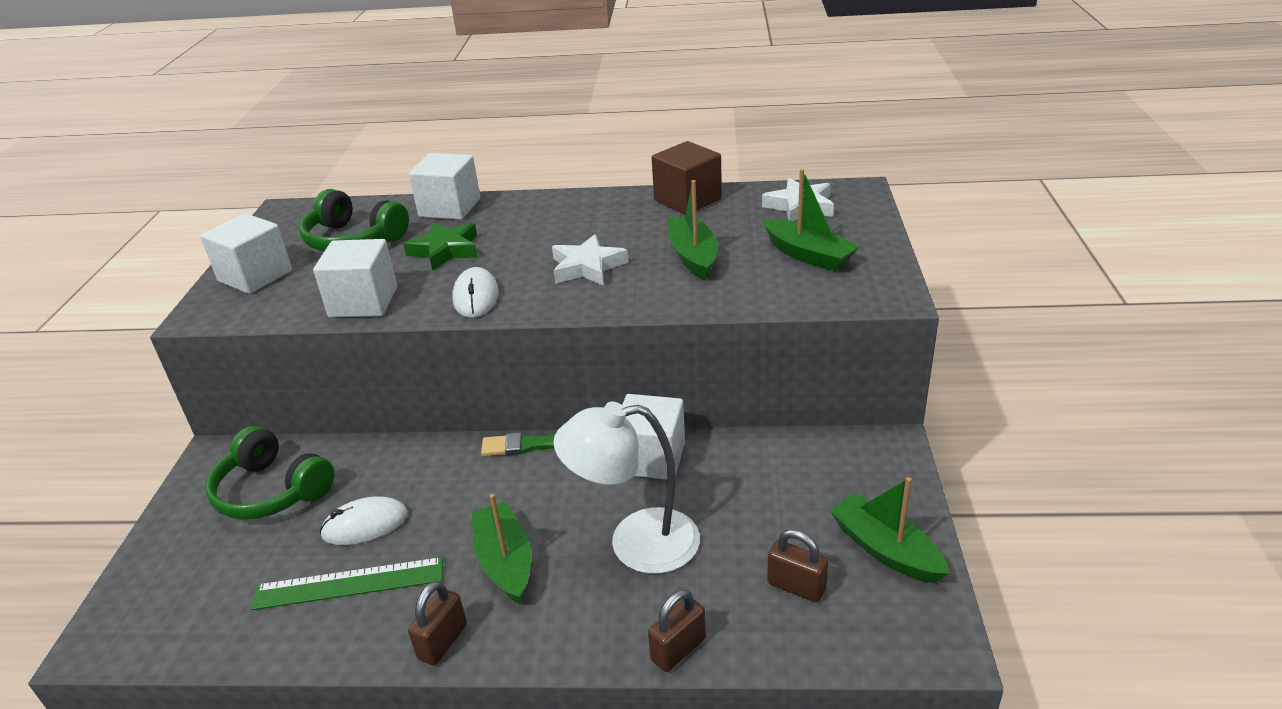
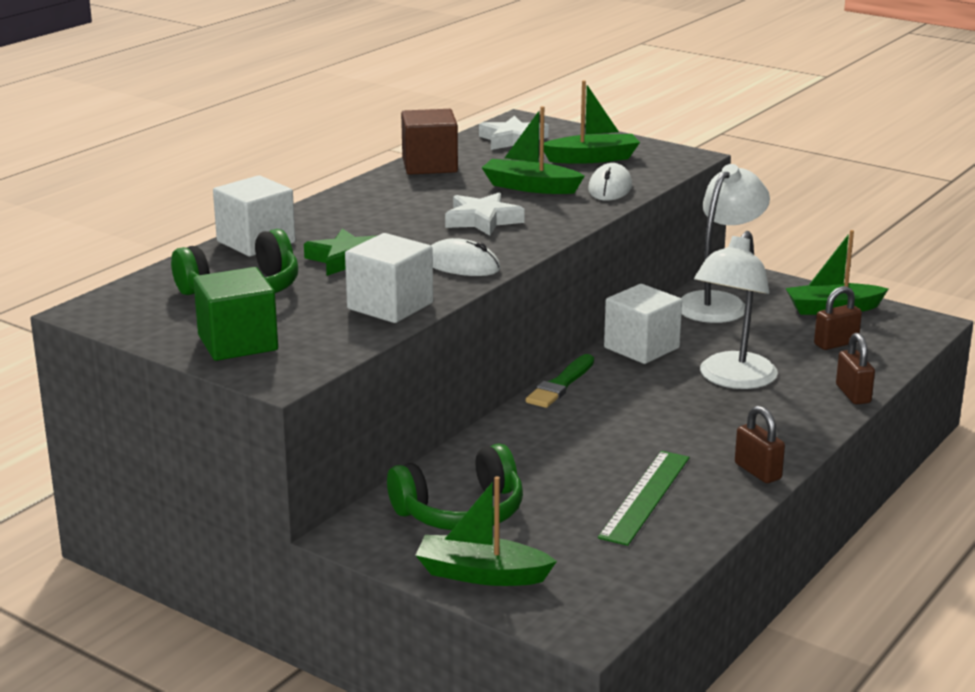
camera: 60 degrees left, 10 degrees down
(255, 276) = (238, 343): white cube -> green cube
(365, 525) = (574, 476): white mouse -> white mouse (610, 188)
(505, 562) = (695, 429): green boat -> green boat (482, 574)
(805, 464) = (719, 303): none -> white lamp

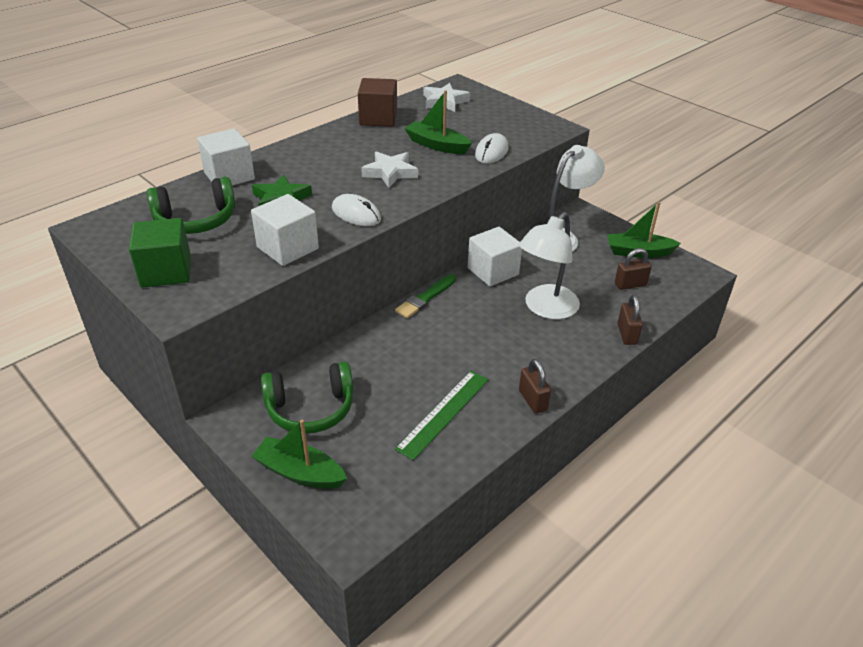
camera: 10 degrees right, 15 degrees up
(592, 158) = (490, 123): green boat -> none

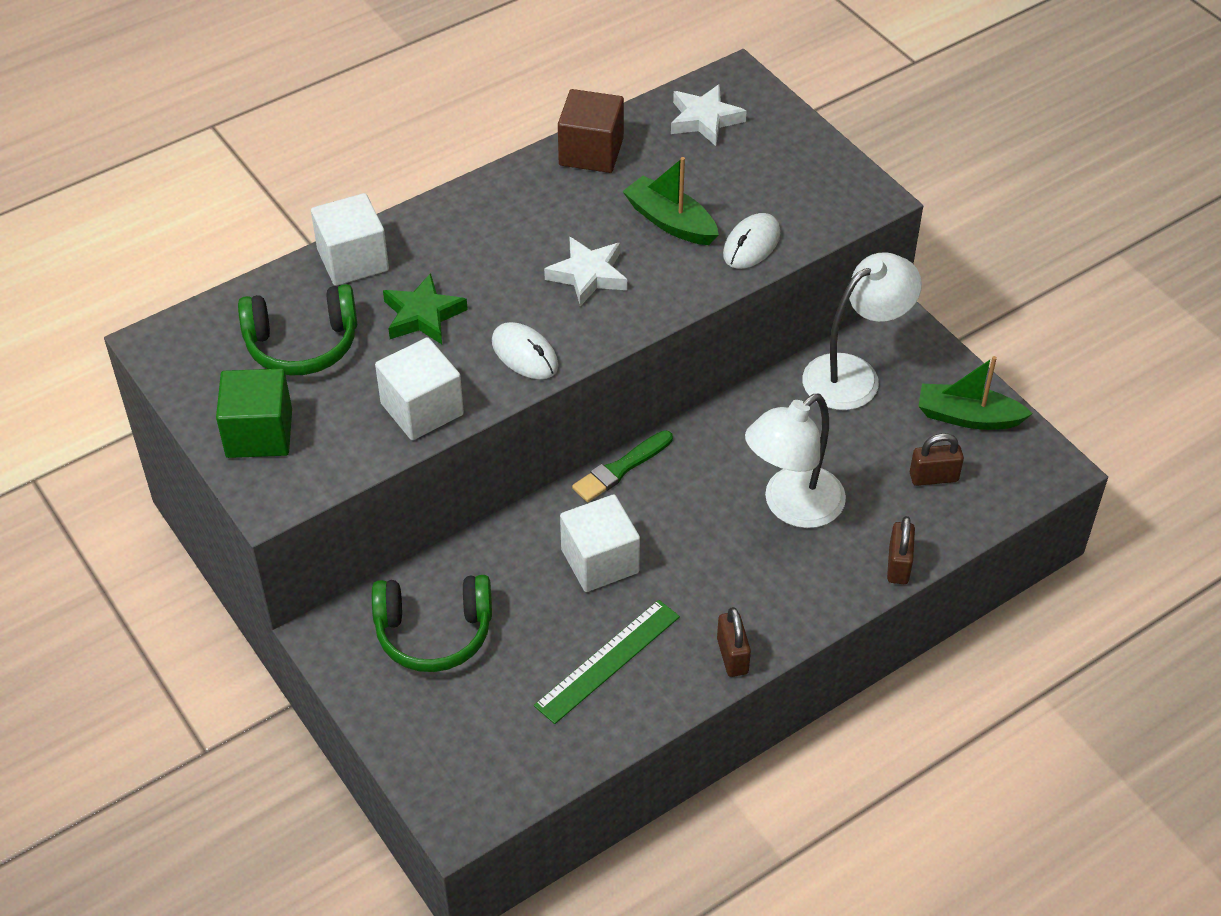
camera: 10 degrees right, 10 degrees up
(300, 472) = (410, 722): green boat -> none
(493, 271) = (731, 430): white cube -> white cube (600, 561)

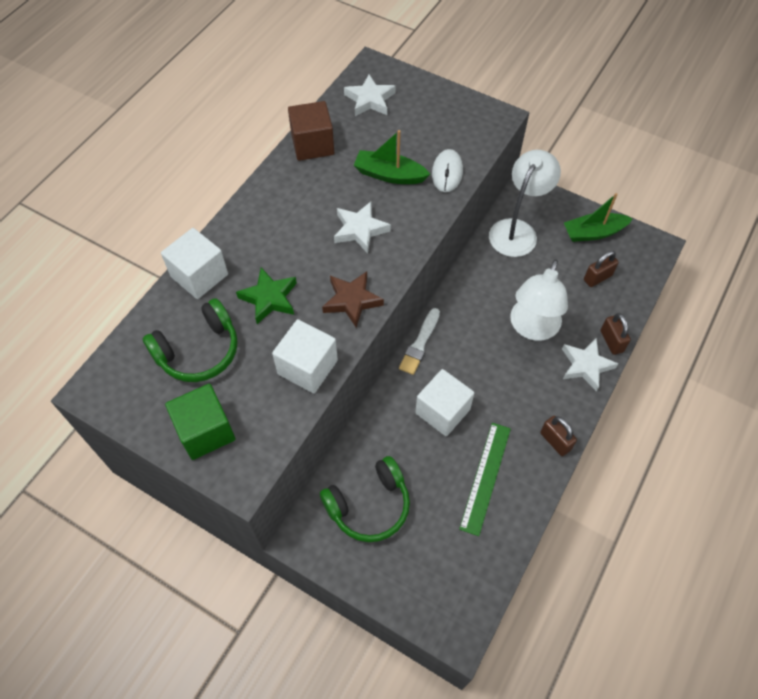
camera: 25 degrees left, 10 degrees up
(525, 354) = (352, 300): white mouse -> brown star
(621, 468) = (420, 343): green brush -> white brush
(839, 582) = (586, 366): none -> white star

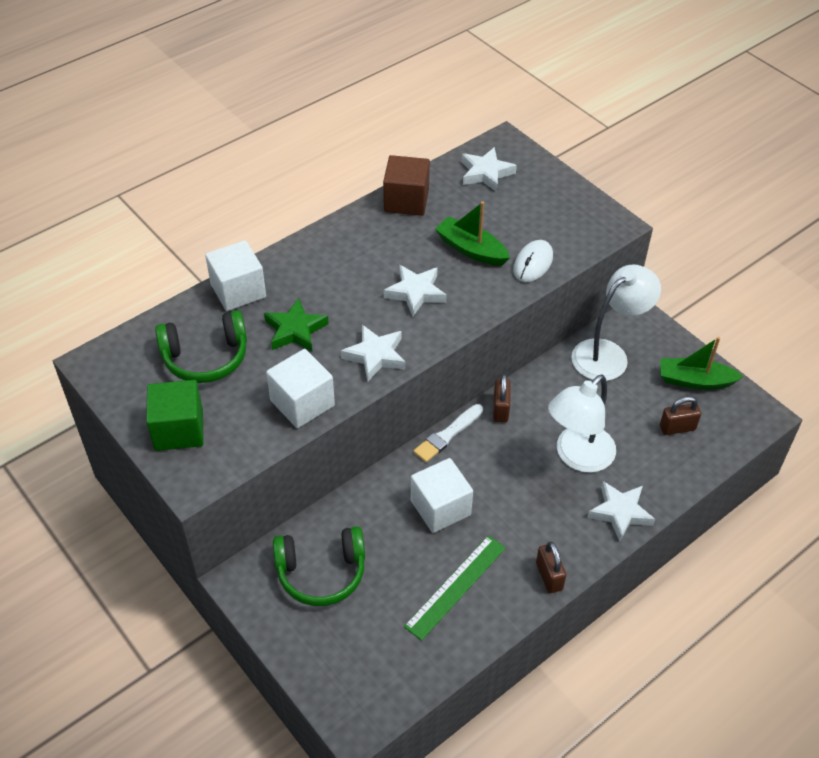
camera: 20 degrees right, 10 degrees down
(352, 300) = (375, 356): brown star -> white star
(611, 341) = (662, 497): brown padlock -> brown padlock (500, 409)

